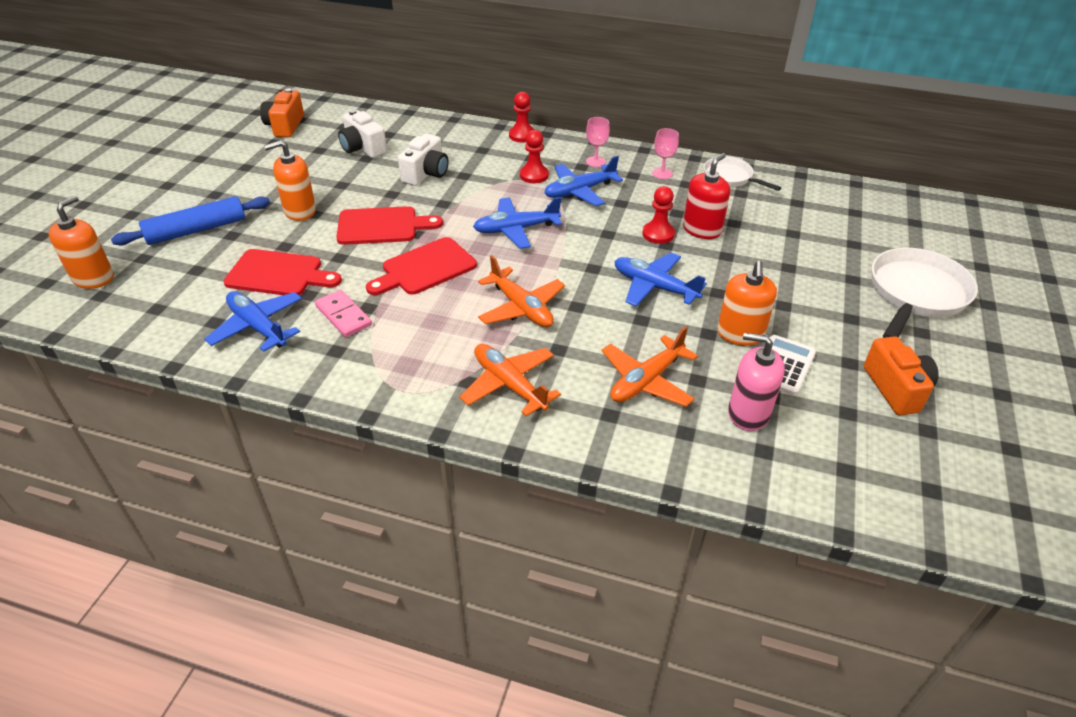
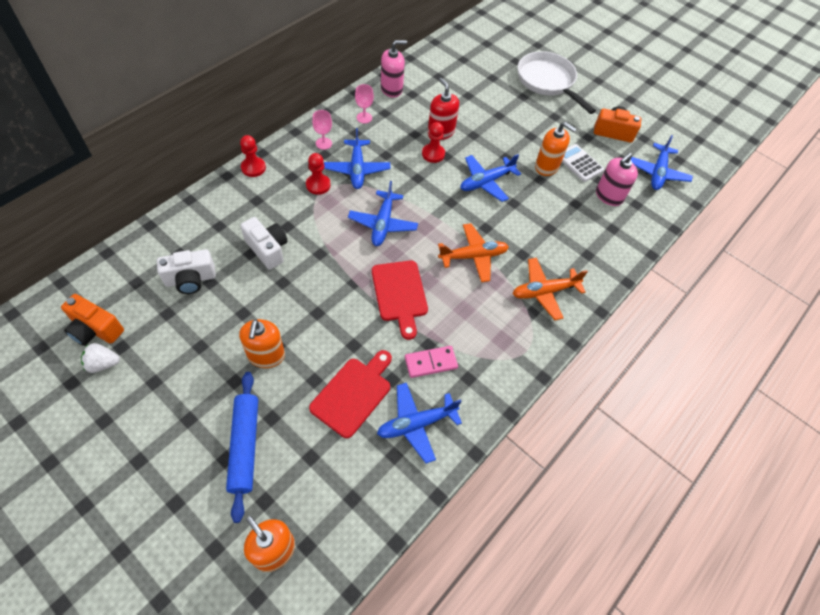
camera: 70 degrees left, 15 degrees up
(253, 140) = (103, 364): none -> white strawberry
(382, 226) = (327, 303): red cutting board -> none
(646, 381) = (567, 226): orange plane -> none
(730, 177) = (391, 89): white pan -> pink soap dispenser
(864, 464) = (657, 173): none -> blue plane

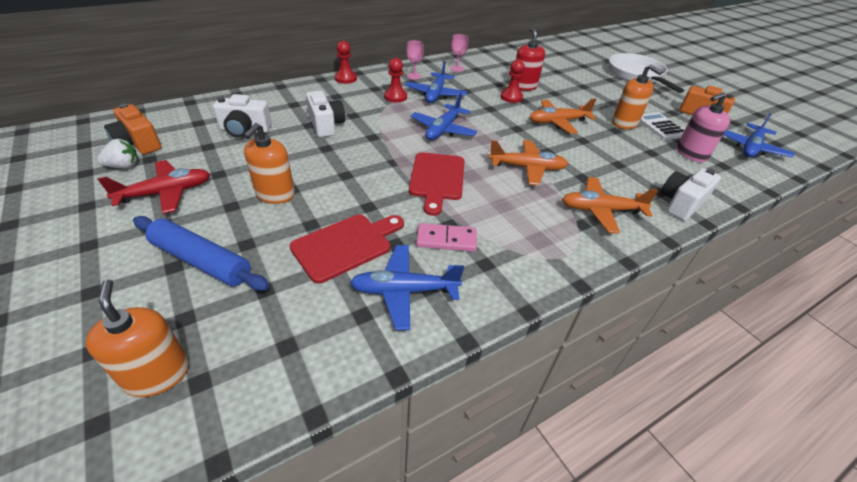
camera: 20 degrees right, 15 degrees down
(103, 364) = (124, 166): white strawberry -> white strawberry turned 150 degrees clockwise
(166, 384) = (166, 193): none -> red plane
(245, 446) = (202, 261): blue rolling pin -> blue rolling pin turned 75 degrees counterclockwise
(391, 89) = (488, 58): pink soap dispenser -> none
(486, 182) = (558, 122): blue plane -> orange plane
(606, 264) = (681, 203): none -> white camera

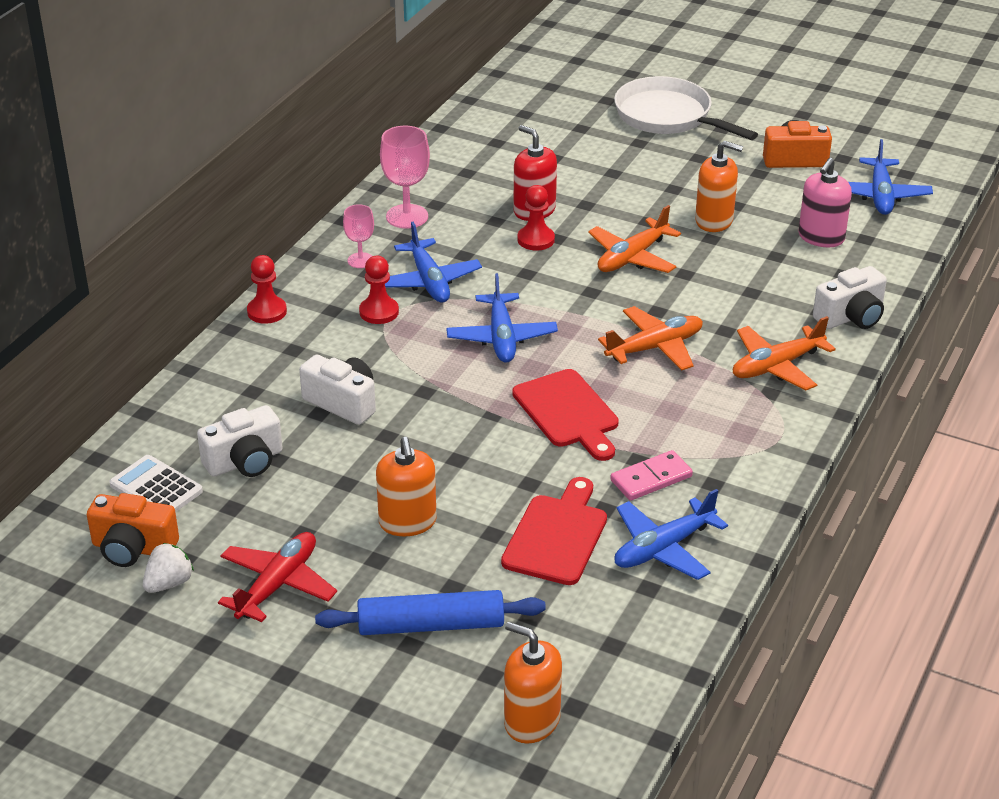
camera: 30 degrees left, 5 degrees down
(457, 68) = (407, 216): pink goblet -> pink goblet, size x1.65
(660, 127) = (760, 207): white calculator -> white calculator (156, 488)
(681, 203) = (851, 317): white camera -> white camera turned 135 degrees counterclockwise

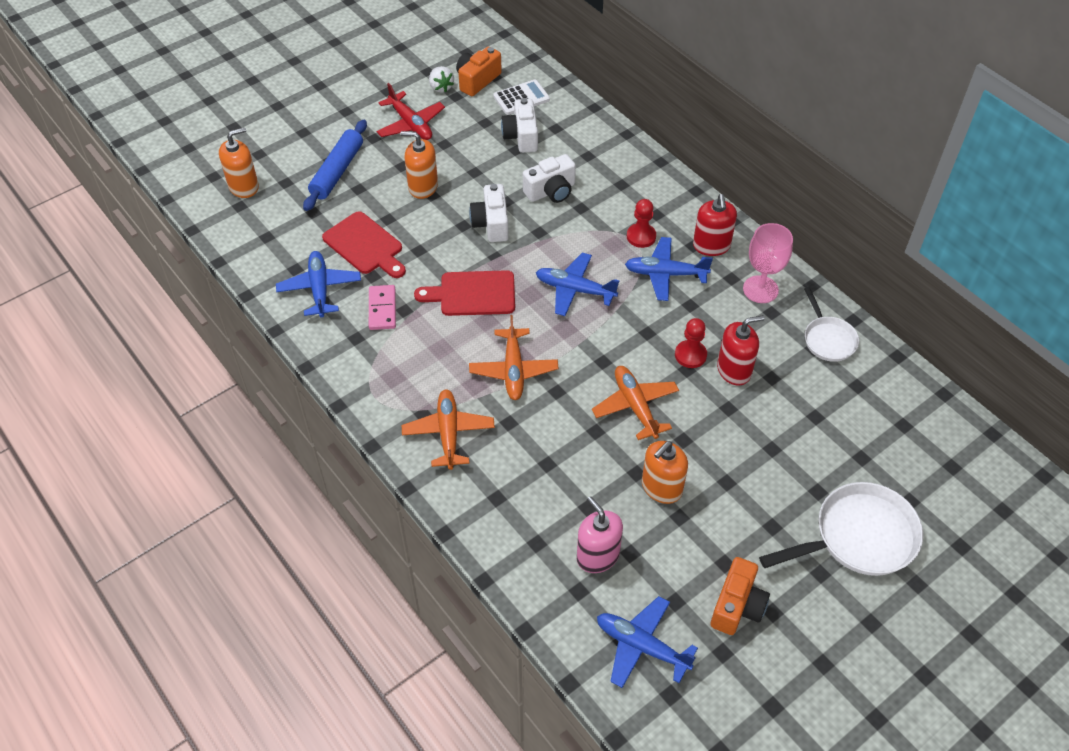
camera: 115 degrees right, 15 degrees up
(267, 311) = (671, 183): red pawn -> none
(360, 260) = (711, 246): pink goblet -> red soap dispenser
(448, 166) = (828, 339): none -> white pan
(851, 317) = (477, 515): white camera -> white camera (491, 224)

